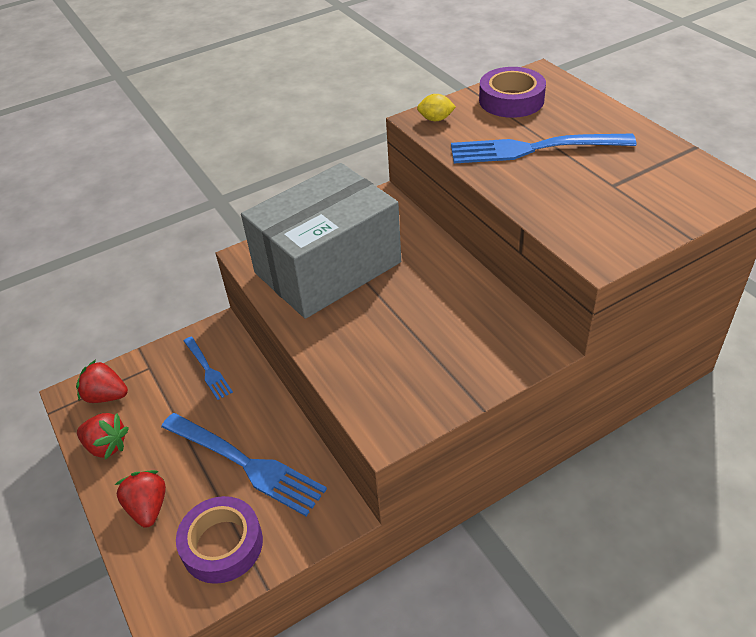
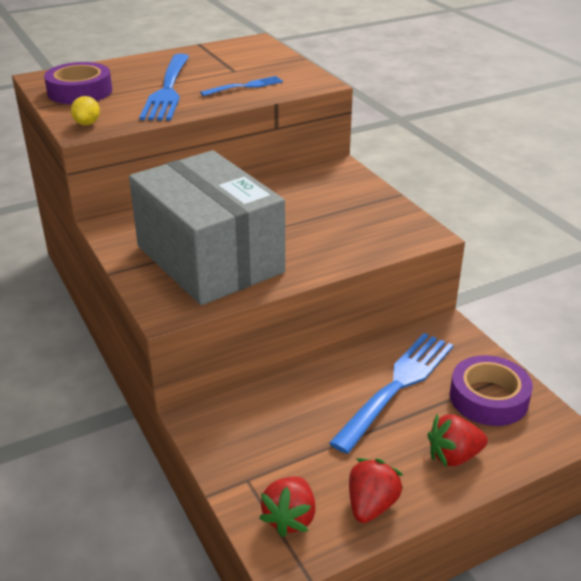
camera: 90 degrees left, 10 degrees down
(207, 369) = (262, 423): blue fork -> blue fork (245, 86)

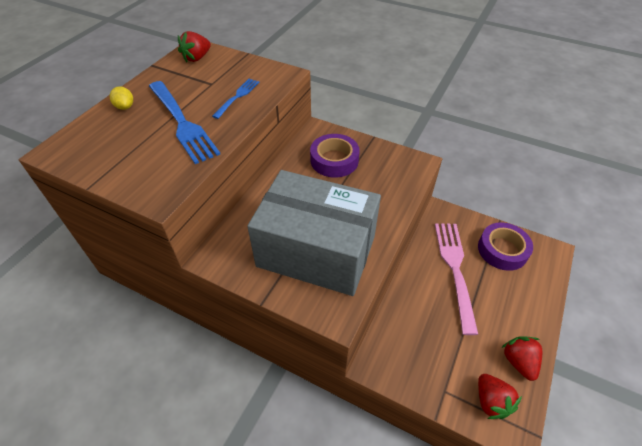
camera: 35 degrees left, 15 degrees up
(80, 91) = (108, 154): purple tape -> purple tape (334, 160)
(87, 123) = (155, 187): yellow lemon -> yellow lemon (125, 107)
(397, 386) = (455, 269): blue fork -> pink fork
(454, 456) = (523, 300): red strawberry -> red strawberry (197, 58)

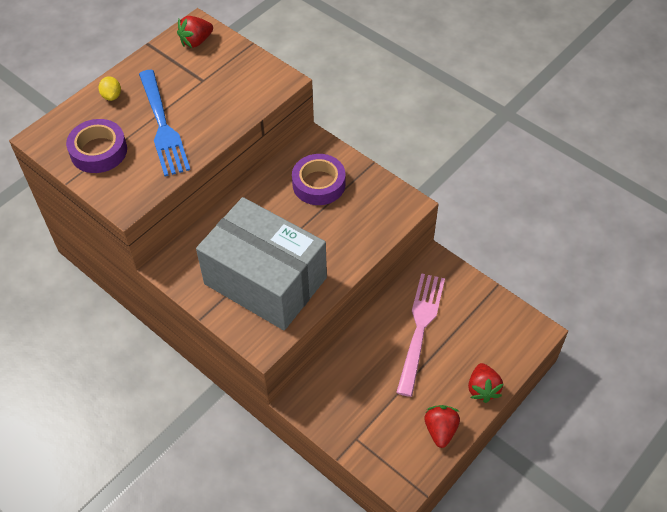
camera: 15 degrees right, 5 degrees up
(237, 97) = (224, 103): blue fork -> none
(491, 401) = (395, 457): red strawberry -> red strawberry (482, 389)
(502, 250) = (482, 318): purple tape -> purple tape (98, 151)

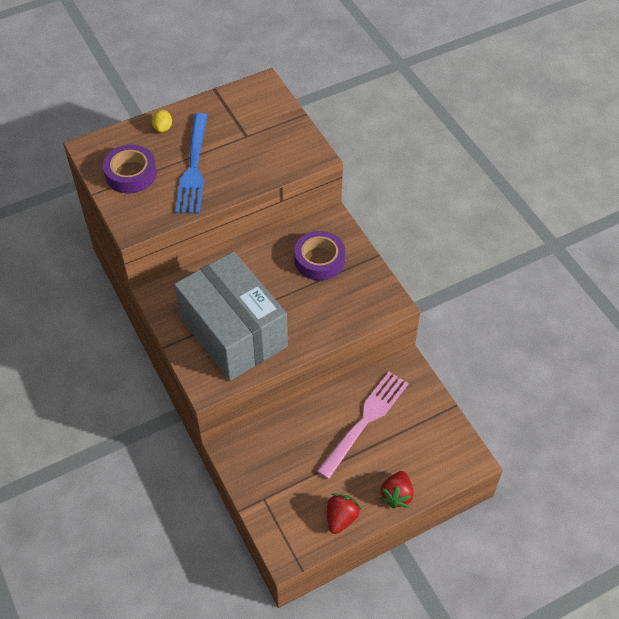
camera: 20 degrees right, 0 degrees up
(196, 41) = (256, 98): red strawberry -> none

